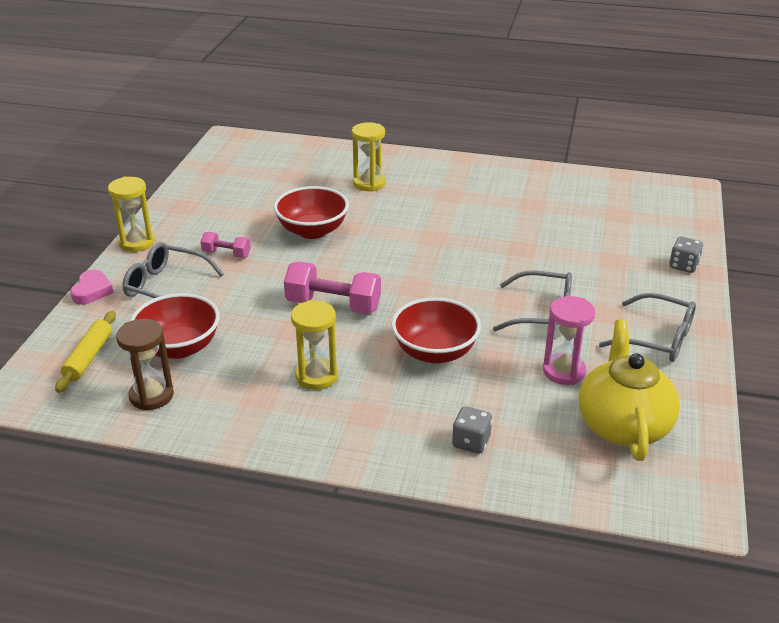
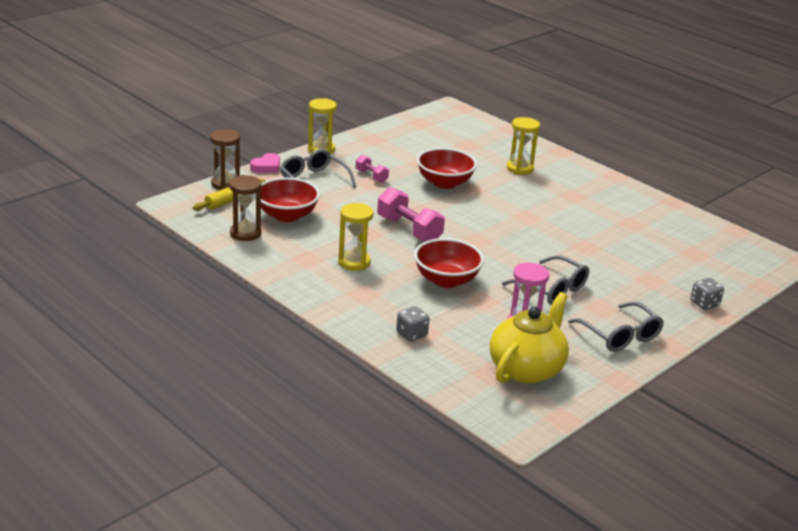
camera: 30 degrees right, 5 degrees down
(61, 336) = (225, 184): none -> brown hourglass

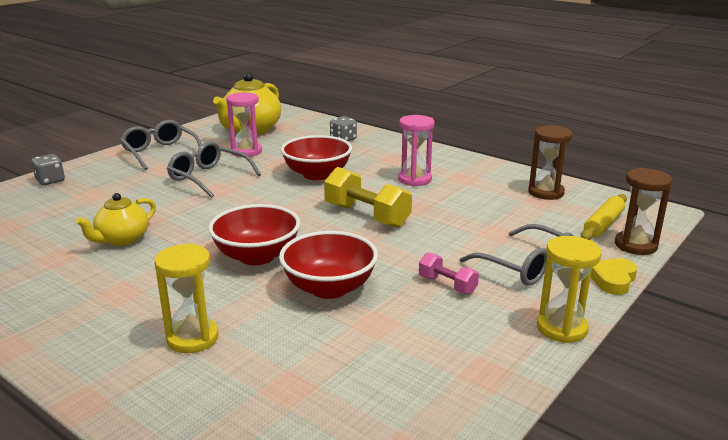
camera: 175 degrees right, 5 degrees down
(267, 167) = (613, 280): pink heart -> yellow heart
(287, 215) = (519, 215): red bowl -> red bowl (257, 256)
(354, 262) = (414, 179): yellow hourglass -> pink hourglass
(409, 229) = (367, 216): pink dumbbell -> yellow dumbbell
(594, 232) = (122, 239): none -> yellow teapot

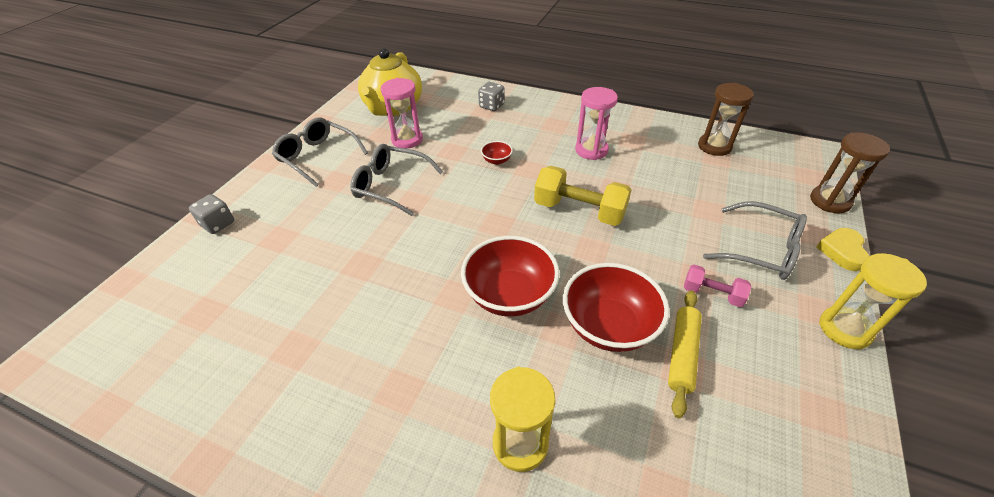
camera: 15 degrees left, 20 degrees up
(122, 239) = (353, 302): yellow teapot -> none
(317, 174) = (496, 160): red bowl -> red bowl, size x0.45
(603, 224) = (787, 179): yellow rolling pin -> yellow rolling pin (682, 354)

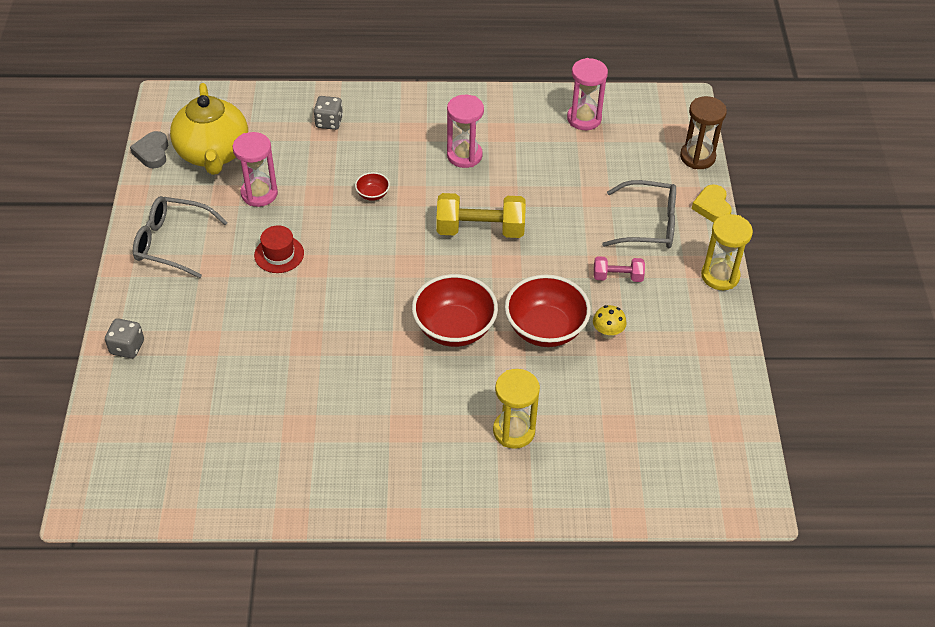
camera: 25 degrees left, 5 degrees up
(352, 99) = (152, 153): none -> grey heart
(391, 185) = (279, 254): grey glasses -> red hat
(682, 354) = (607, 333): yellow rolling pin -> yellow mushroom
(714, 146) = (584, 119): brown hourglass -> pink hourglass

